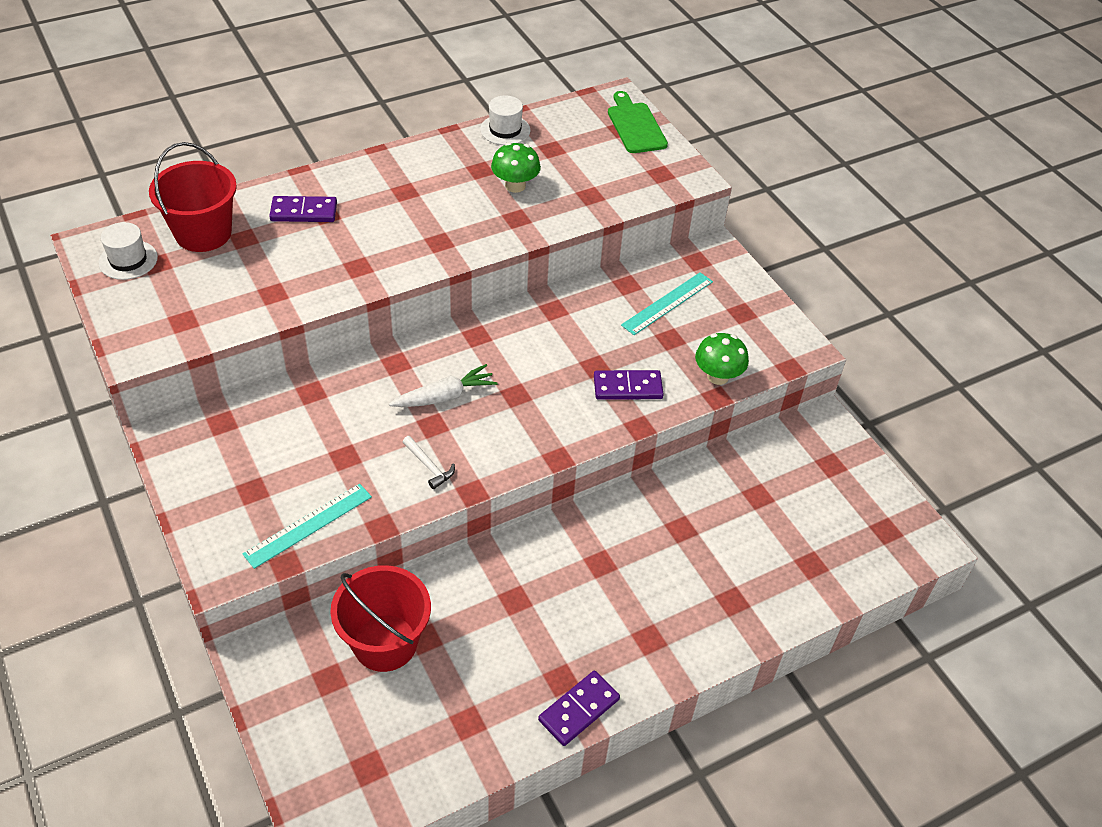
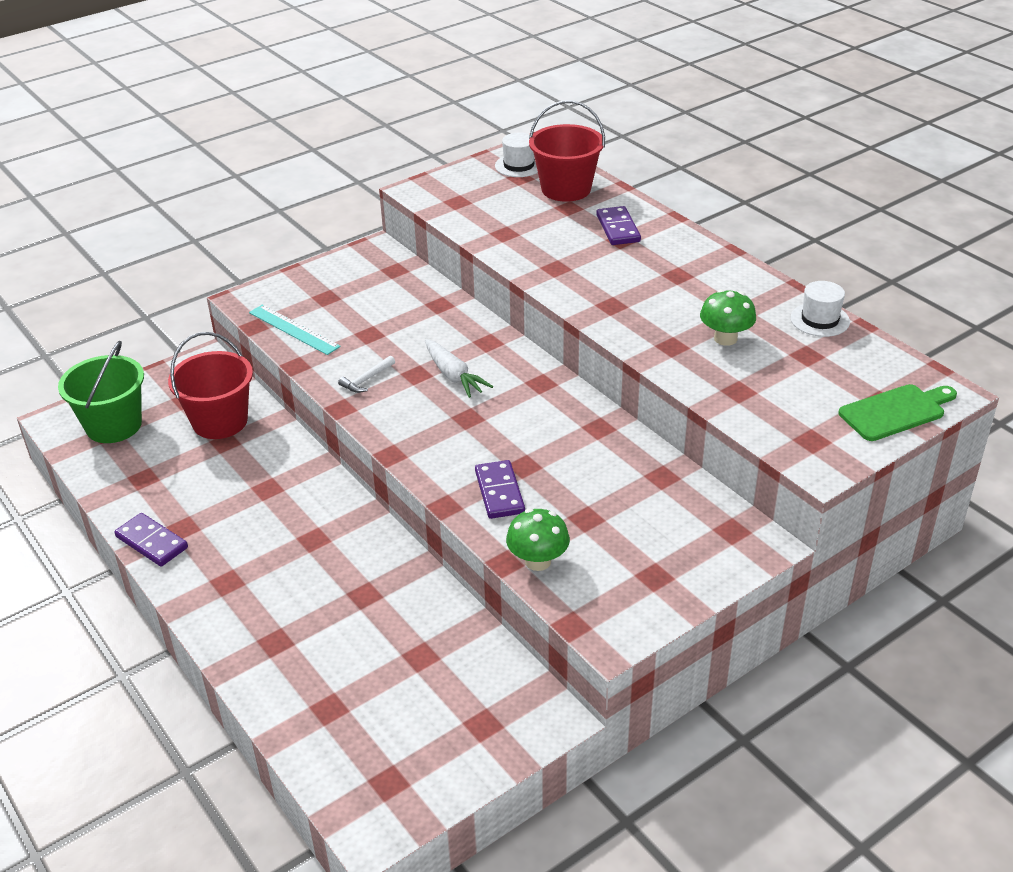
camera: 85 degrees right, 10 degrees down
(357, 760) = (113, 425): none -> green bucket
(667, 303) = (644, 511): turquoise ruler -> none

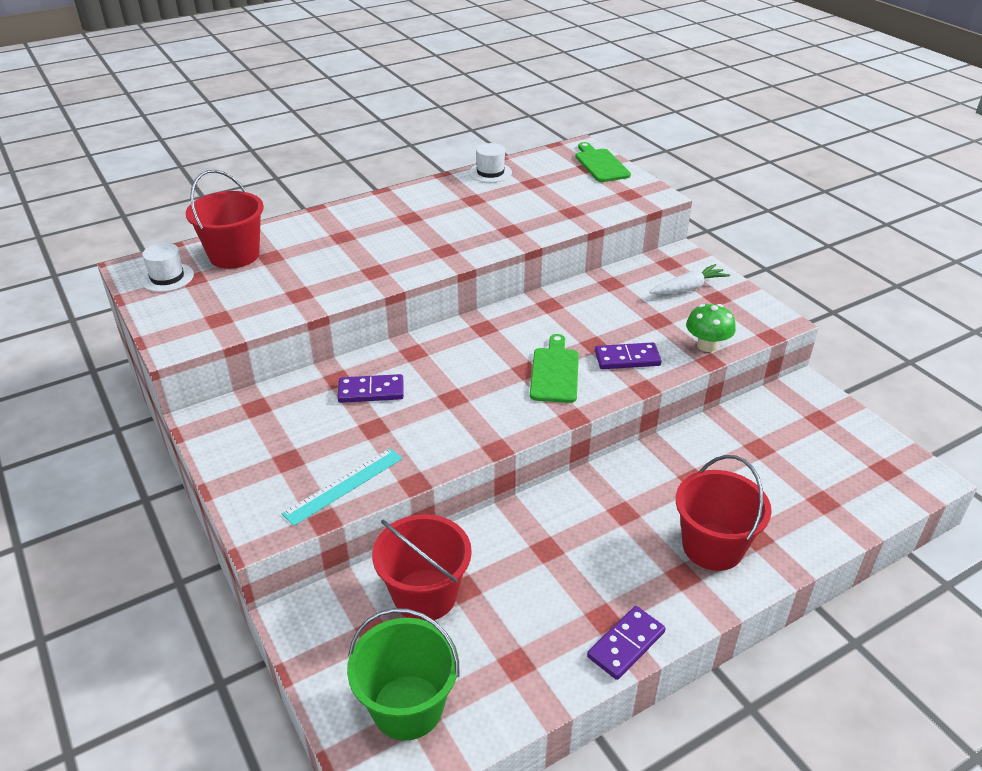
camera: 85 degrees left, 0 degrees up
(263, 605) = (712, 546): none -> red bucket
(366, 380) = (454, 430): white hammer -> none
(453, 375) = (461, 375): white carrot -> white carrot (688, 288)
(466, 438) = (555, 372): none -> green cutting board
(618, 228) = (322, 236): purple domino -> purple domino (371, 391)
(725, 338) = (505, 208): green mushroom -> none

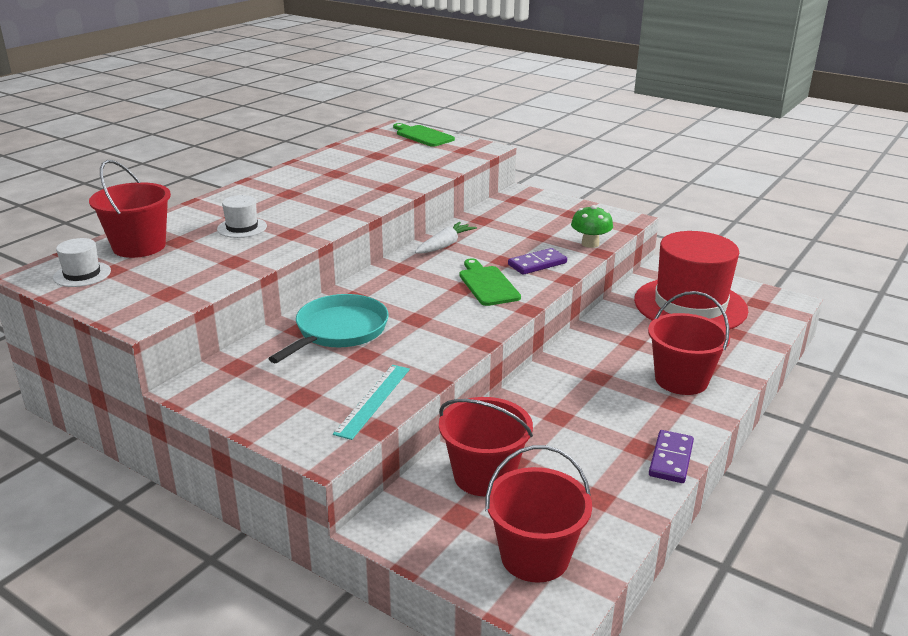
camera: 25 degrees left, 10 degrees down
(371, 391) = (338, 331): purple domino -> turquoise pan
(407, 707) = (535, 557): green bucket -> red bucket
(490, 172) = (333, 154): white hat -> white hat (242, 227)
(688, 288) = (544, 212): white carrot -> white carrot (445, 245)
(798, 448) = (690, 305): none -> red hat

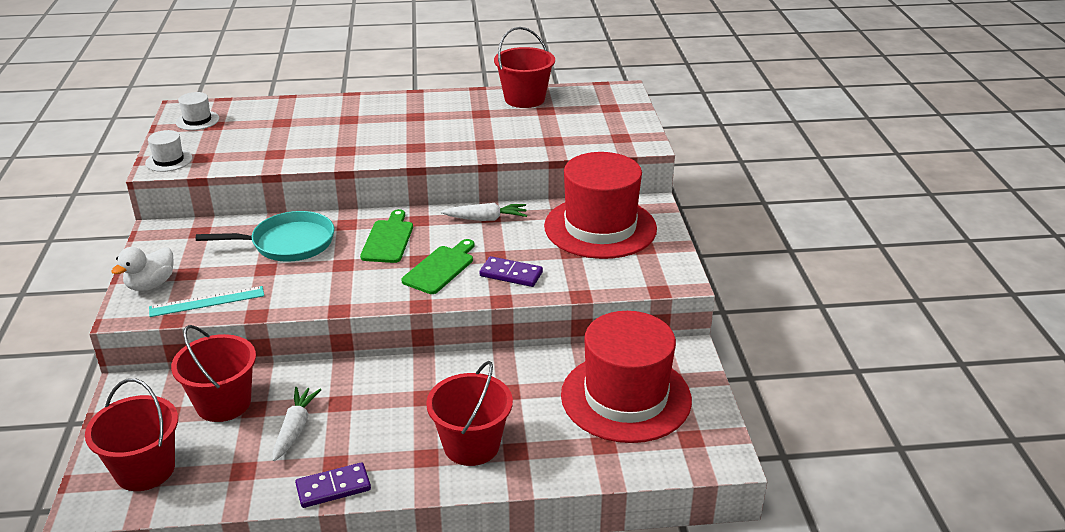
camera: 50 degrees right, 5 degrees up
(139, 246) = (258, 115): red bucket -> red bucket (524, 99)
(242, 227) = (331, 130): white hat -> white hat (169, 160)
(291, 422) = (151, 285): none -> white duck
(423, 136) = (623, 107): green cutting board -> green cutting board (388, 239)
(523, 216) = (600, 227): none -> red hat
(569, 450) = (295, 429): none -> white carrot
(590, 244) = (591, 283): green mushroom -> none

